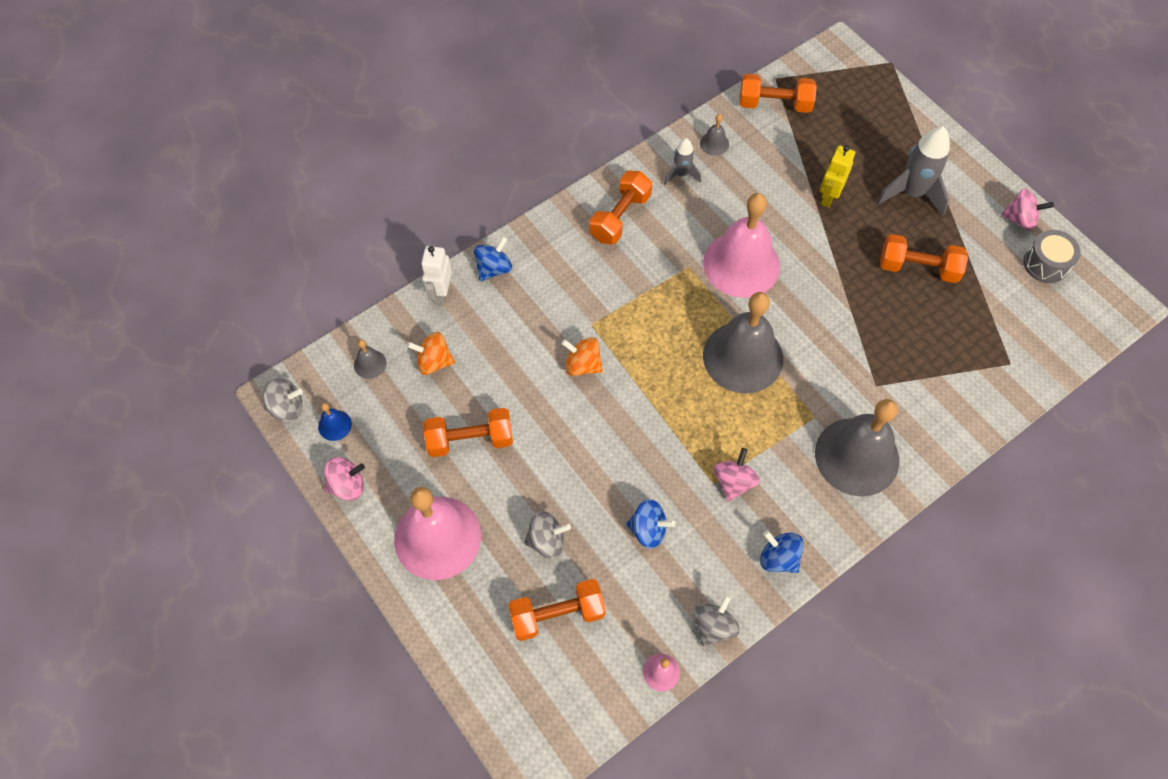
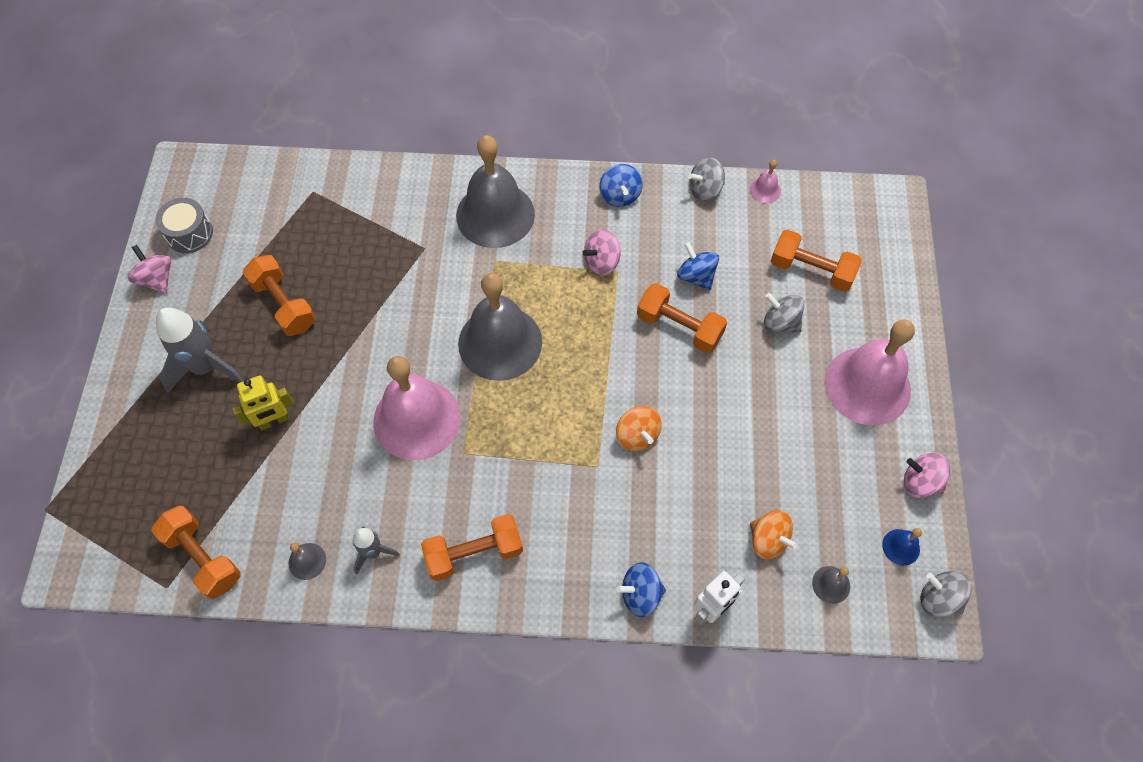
camera: 140 degrees left, 0 degrees up
(470, 440) = (785, 443): orange dumbbell -> orange dumbbell (679, 327)

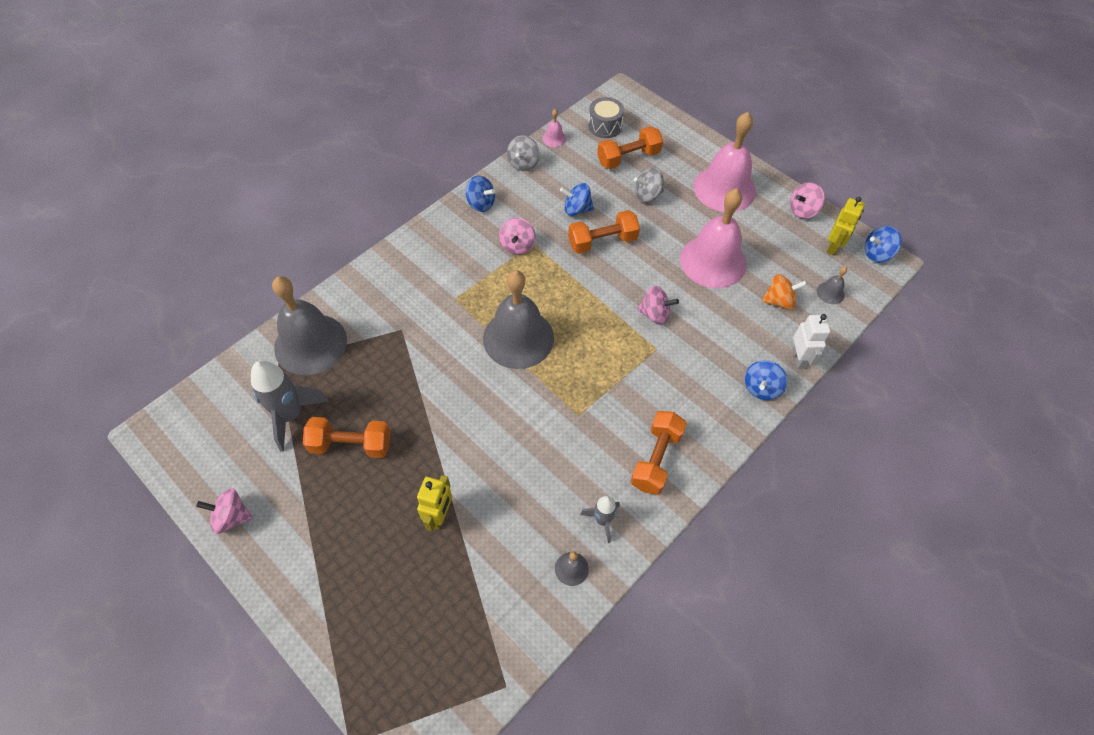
camera: 50 degrees left, 5 degrees down
(189, 233) = (218, 467): grey drum -> grey drum (605, 126)
(203, 557) = (504, 641): orange dumbbell -> none
(206, 367) = (347, 533): grey rocket -> grey rocket (291, 415)
(417, 419) = (527, 424): pink bell -> pink bell (713, 261)
(495, 214) = (421, 274): grey bell -> grey bell (310, 344)
(637, 435) = (654, 314): orange spinning top -> pink spinning top
(901, 547) = (833, 246): blue bell -> yellow robot
(938, 599) = (877, 253): grey spinning top -> blue spinning top

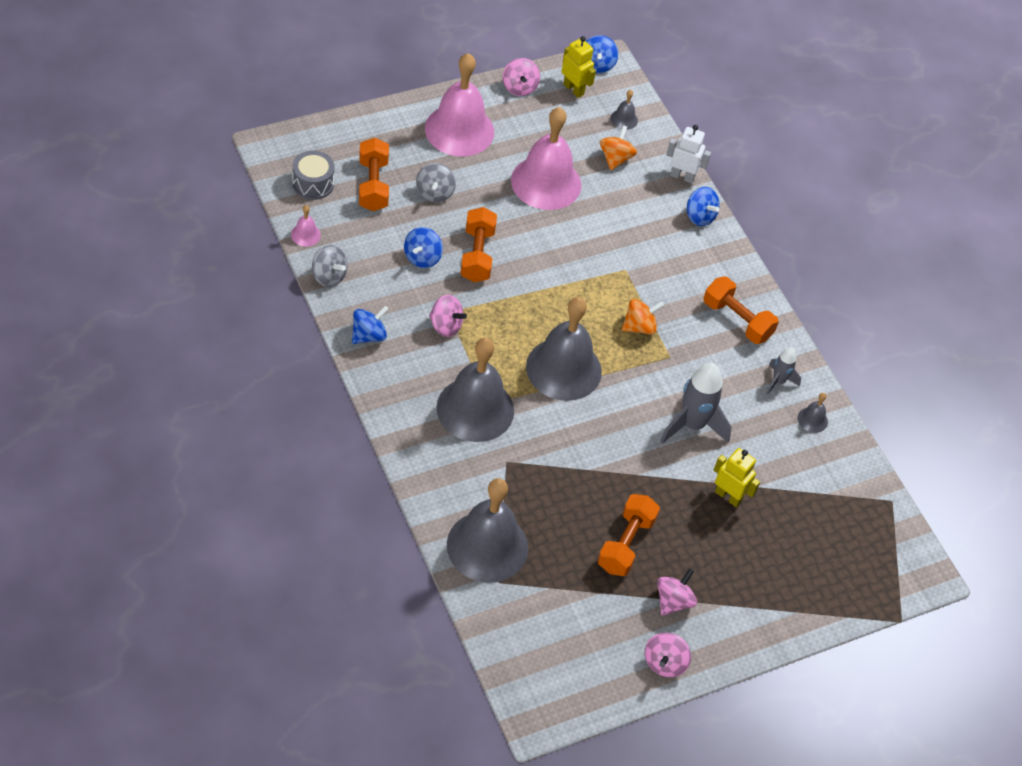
camera: 75 degrees left, 5 degrees down
(291, 415) = (570, 586): grey rocket -> grey rocket (692, 425)
(444, 291) = (475, 409): none -> grey bell
(598, 380) = (639, 327): none -> orange spinning top
(654, 314) = (586, 254): pink spinning top -> pink spinning top (673, 601)

